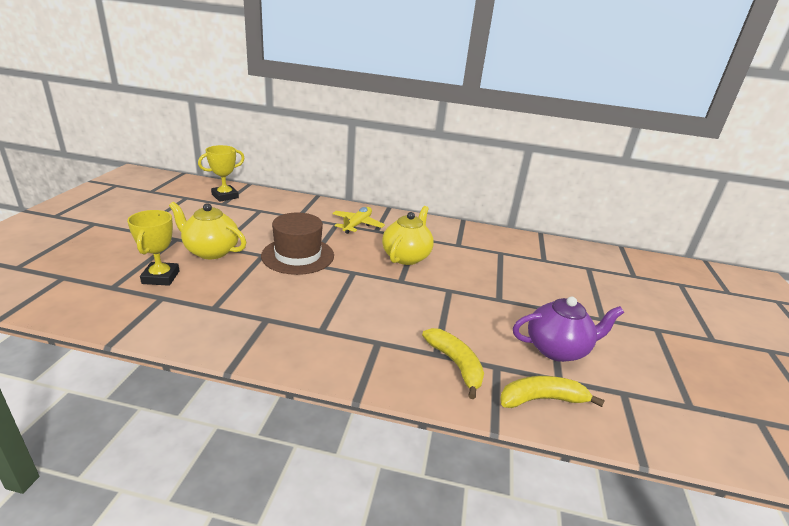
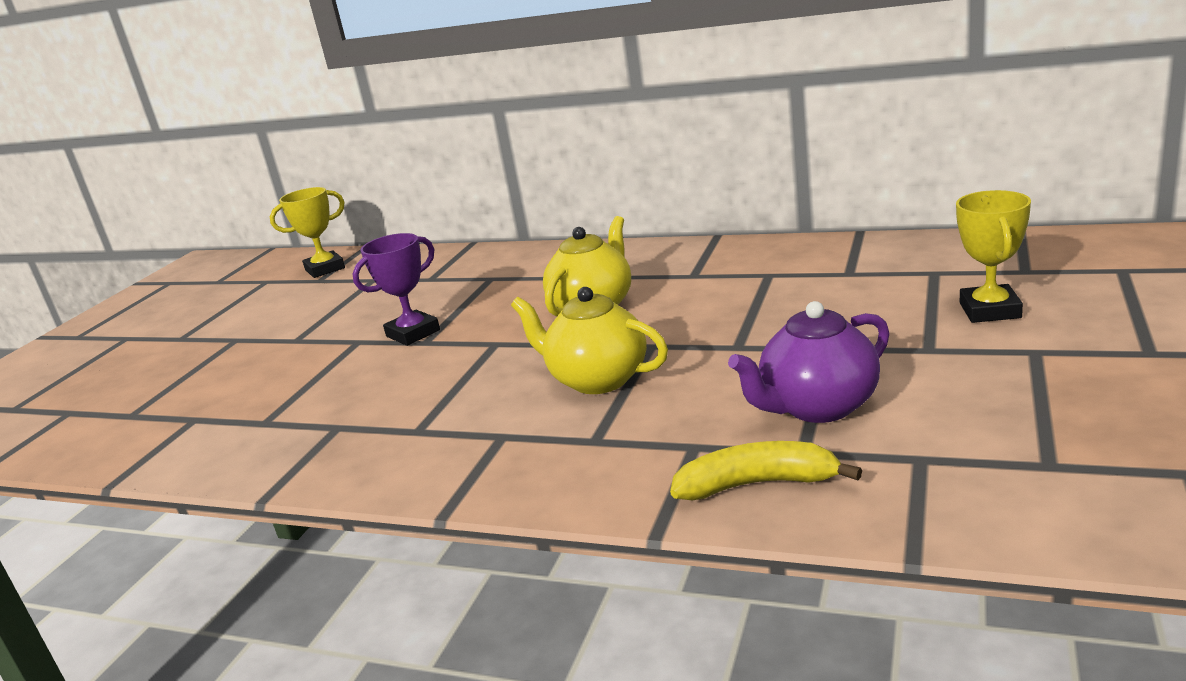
camera: 15 degrees right, 5 degrees down
(161, 277) = (200, 393): yellow trophy -> yellow trophy (990, 310)
(211, 251) = (281, 348): yellow teapot -> yellow teapot (597, 379)
(298, 255) = (413, 333): brown hat -> purple trophy
(357, 225) = (525, 273): yellow plane -> none
(455, 364) = (622, 451): yellow banana -> none
(557, 349) = (817, 407): purple teapot -> purple teapot turned 150 degrees clockwise

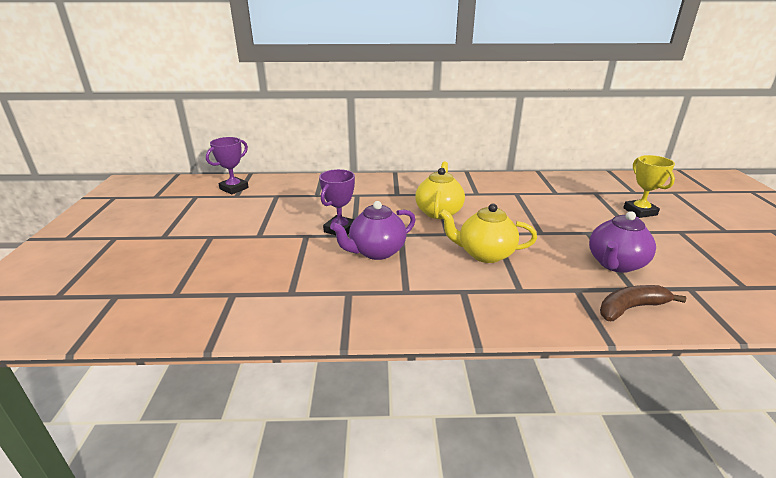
camera: 25 degrees left, 5 degrees up
(325, 269) = (234, 188): yellow trophy -> purple trophy
(432, 369) = (376, 252): none -> purple teapot
(757, 484) = (631, 308): yellow banana -> brown banana

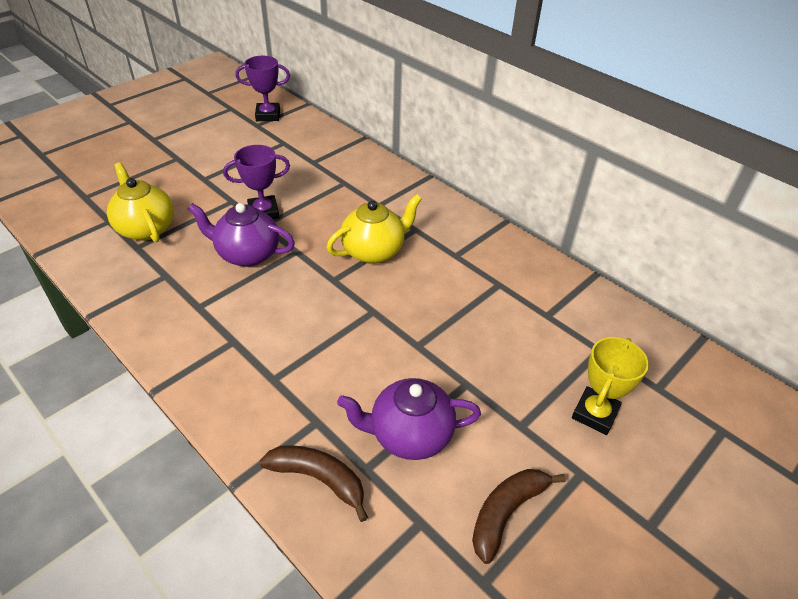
camera: 45 degrees right, 15 degrees up
(484, 254) = (319, 324): yellow teapot -> yellow teapot (146, 228)
(696, 260) = (506, 512): none -> brown banana

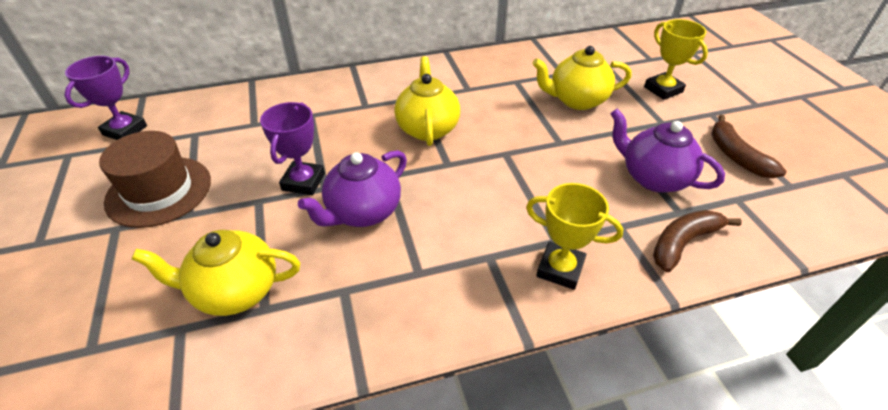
camera: 60 degrees left, 0 degrees up
(218, 157) = (159, 191): none -> brown hat
(240, 390) = (560, 269): none -> yellow trophy
(409, 435) = (653, 178): purple teapot -> purple teapot turned 105 degrees clockwise
(503, 340) = (576, 100): none -> yellow teapot

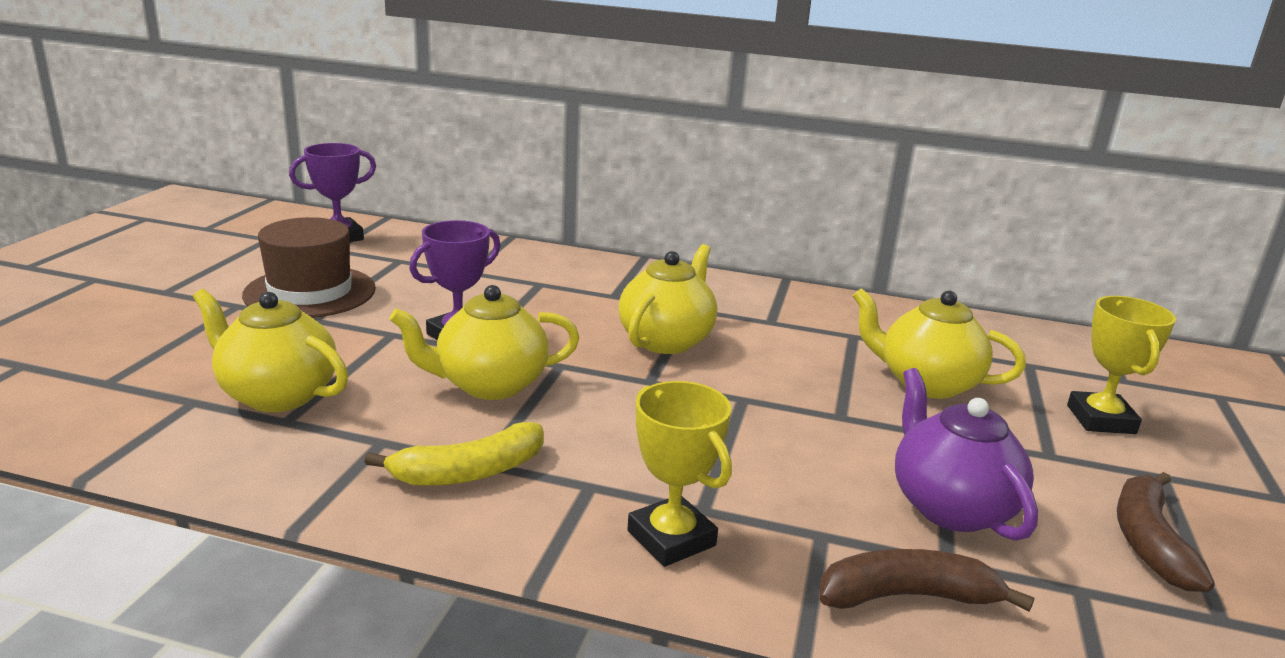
camera: 30 degrees right, 20 degrees down
(362, 212) = (489, 385): purple teapot -> yellow teapot
(418, 284) = (469, 472): none -> yellow banana

